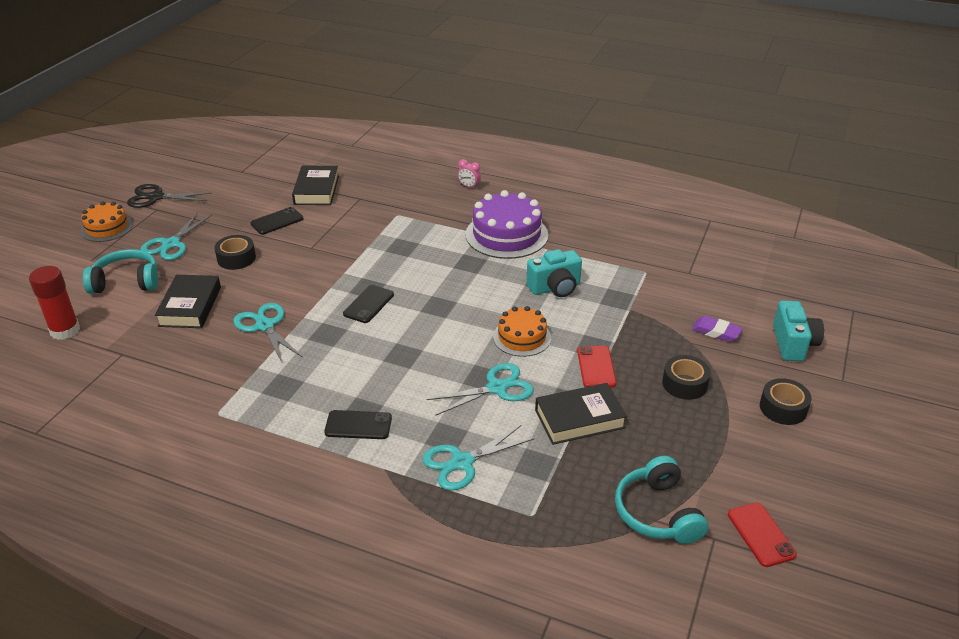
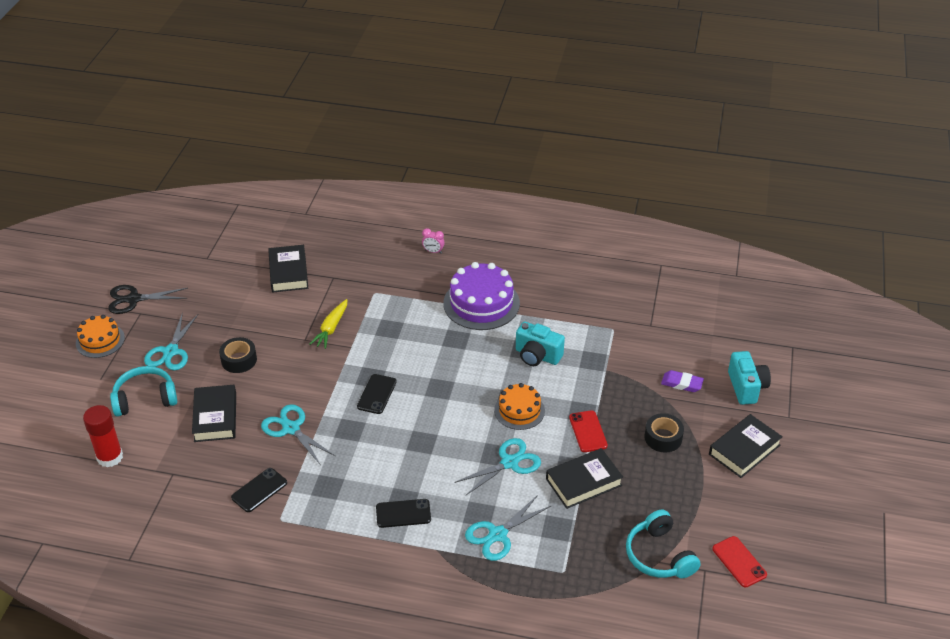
camera: 10 degrees left, 5 degrees up
(277, 221) = (262, 313): black phone -> black phone (259, 490)
(341, 241) = (331, 328): none -> yellow carrot
(555, 288) = (537, 356): turquoise camera -> turquoise camera turned 60 degrees clockwise
(783, 408) = (744, 450): black tape -> black book

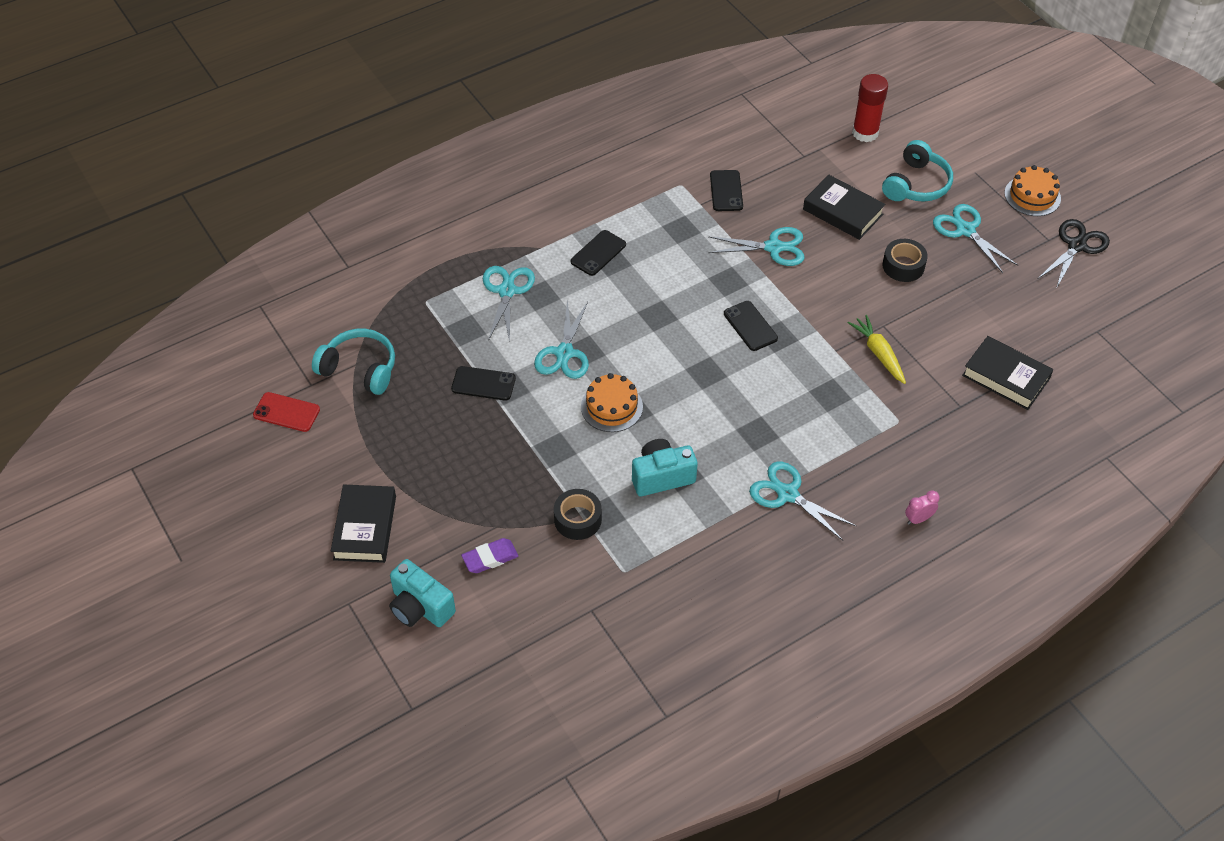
camera: 135 degrees right, 10 degrees up
(481, 303) = (787, 494): purple cake -> turquoise scissors
(583, 482) = (483, 384): black book -> black phone
(588, 431) = (528, 434): red phone -> none
(663, 438) = (453, 481): black tape -> black tape (577, 519)

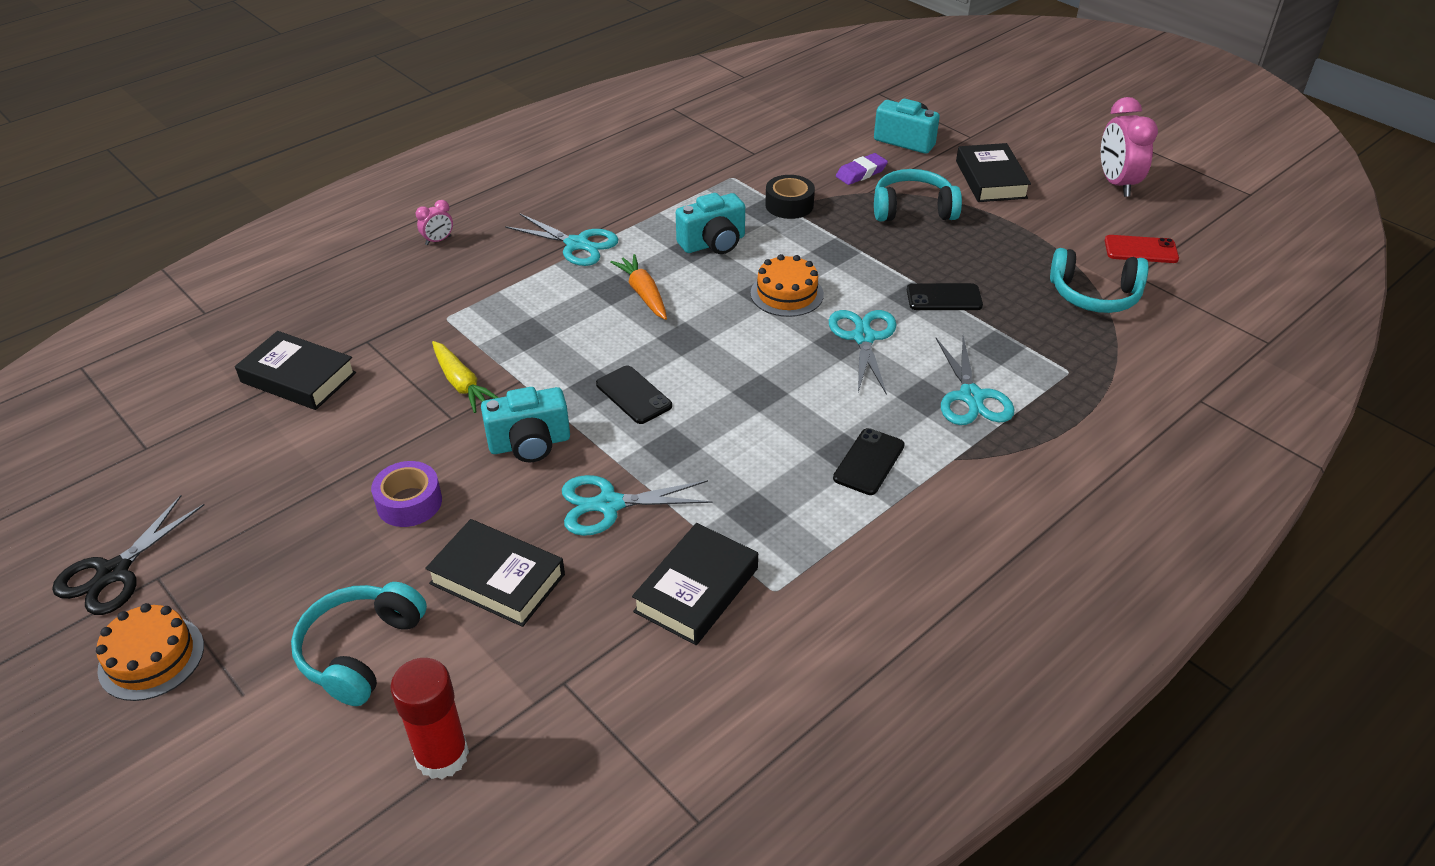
camera: 170 degrees right, 10 degrees down
(247, 502) = (1116, 184): none -> pink clock
(461, 495) = (913, 209): none -> turquoise headphones
(726, 191) = (696, 590): black phone -> black book
(732, 424) = (643, 294): none -> orange carrot
(826, 297) = (530, 444): none -> turquoise camera
(903, 266) = (409, 503): black tape -> purple tape
(965, 230) = (294, 575): turquoise scissors -> none

